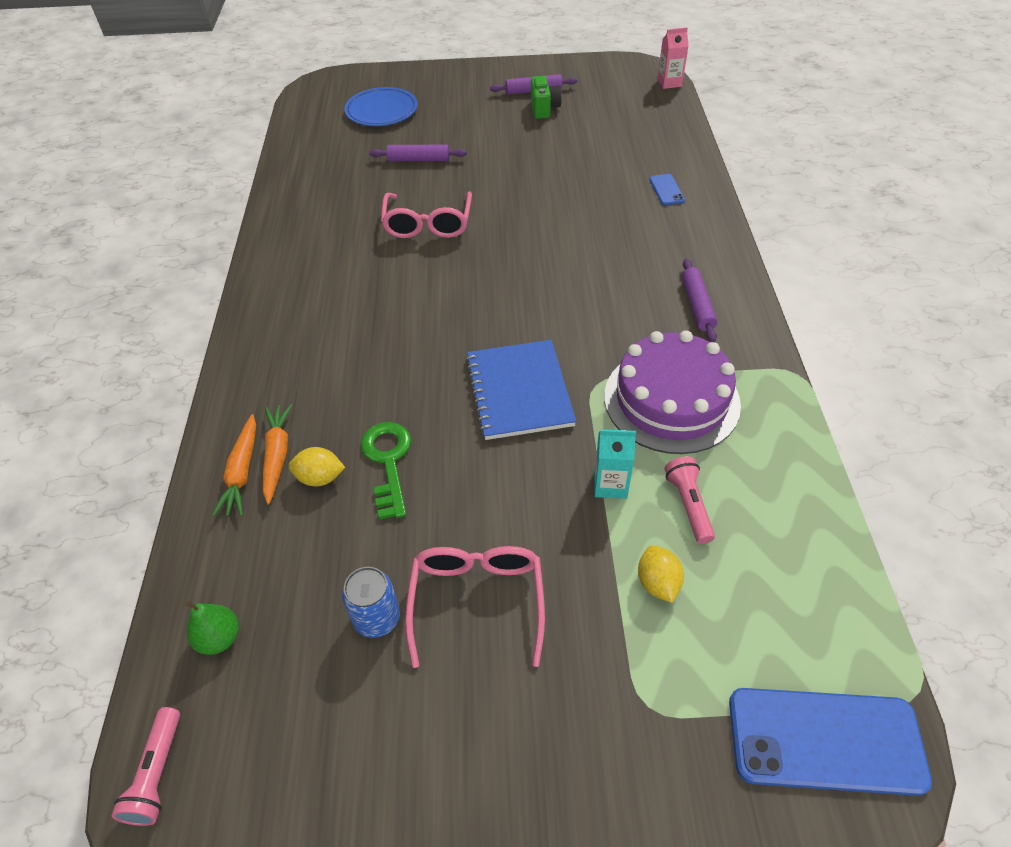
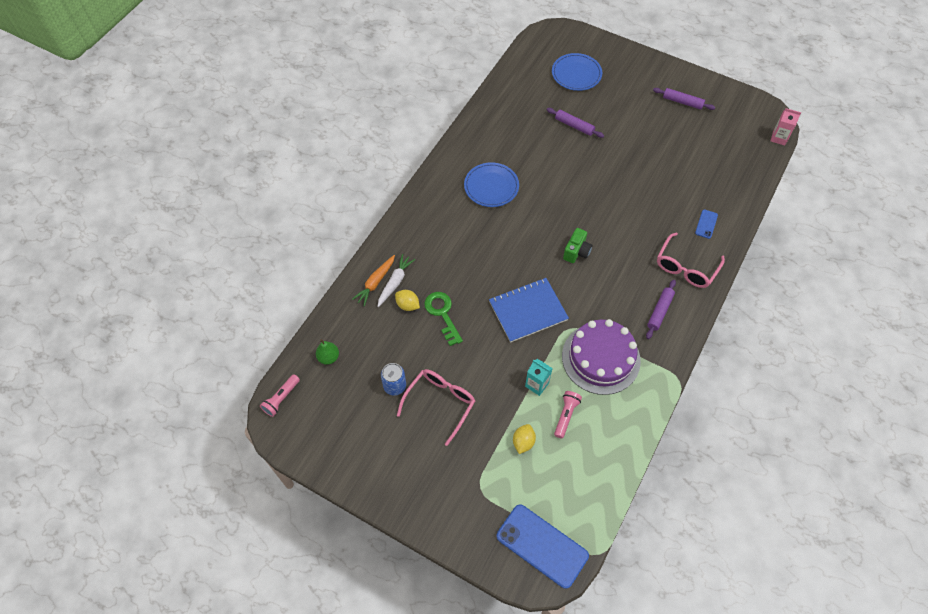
camera: 30 degrees right, 10 degrees up
(277, 455) = (395, 282): orange carrot -> white carrot
(351, 266) = (491, 187): none -> blue plate
(388, 461) = (442, 314): green key -> green key turned 45 degrees counterclockwise
(428, 224) = (549, 178): pink glasses -> pink glasses (685, 268)
(519, 391) = (528, 310): blue notebook -> blue notebook turned 45 degrees clockwise
(544, 109) = (678, 121): green camera -> green camera (576, 252)

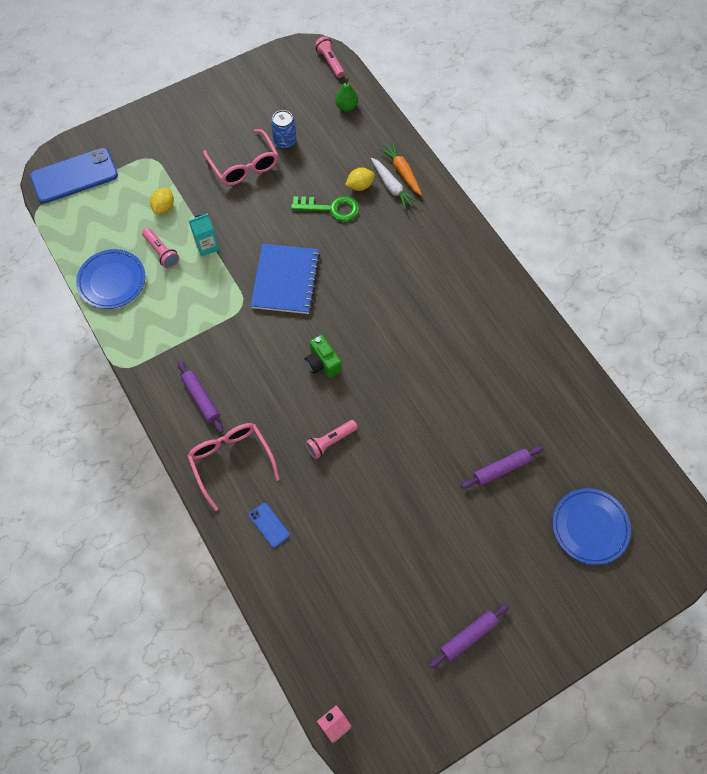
camera: 120 degrees right, 5 degrees up
(491, 187) = (459, 328): blue plate -> blue plate (112, 281)
(523, 442) = (164, 207): yellow lemon -> yellow lemon turned 60 degrees clockwise
(601, 358) = (192, 313): purple cake -> none
(627, 219) = (330, 441): none -> pink flashlight

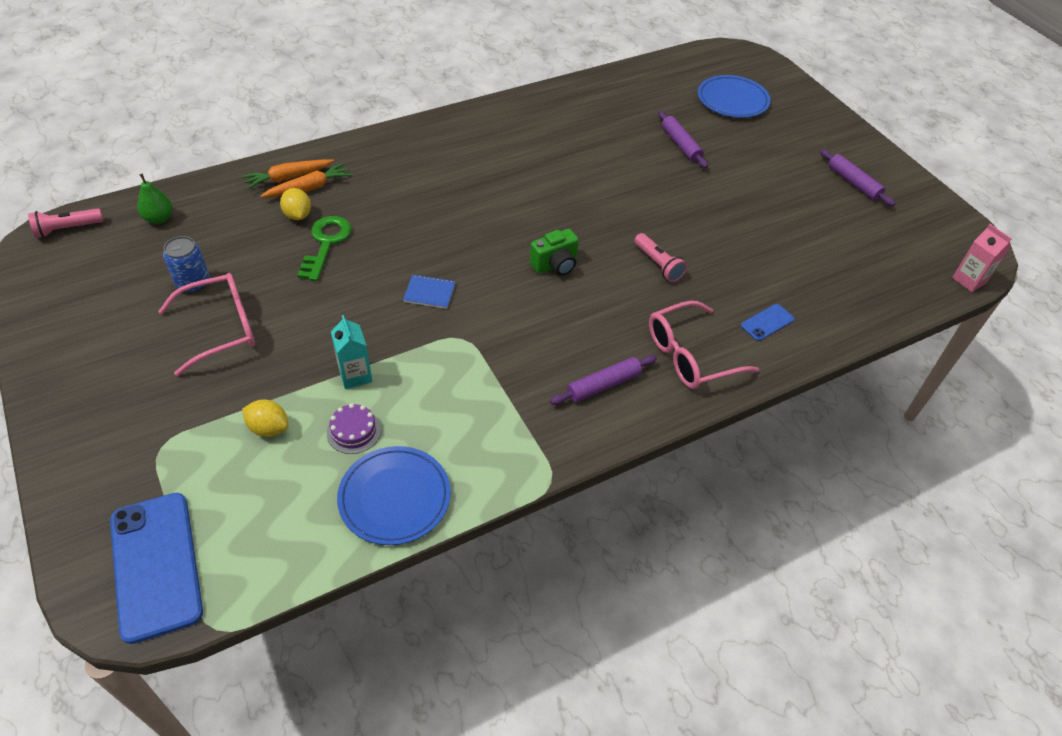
camera: 90 degrees left, 15 degrees down
(161, 252) = (354, 431): pink flashlight -> purple cake
(285, 280) = (429, 293): blue notebook -> blue notebook, size x0.46
(392, 187) = (309, 188): white carrot -> orange carrot

